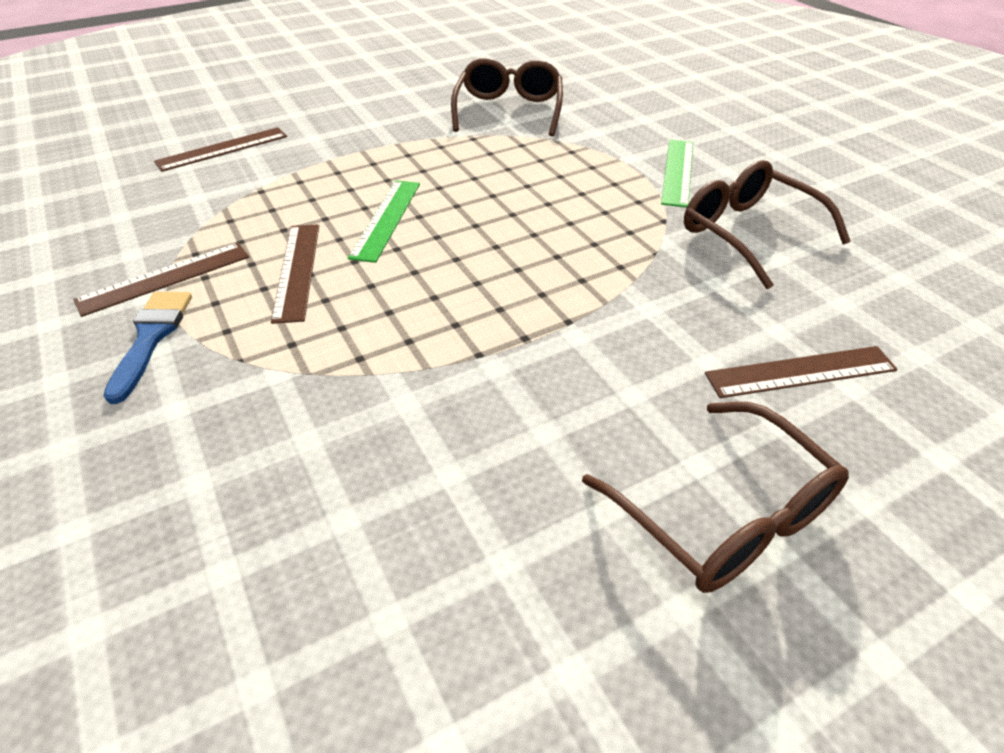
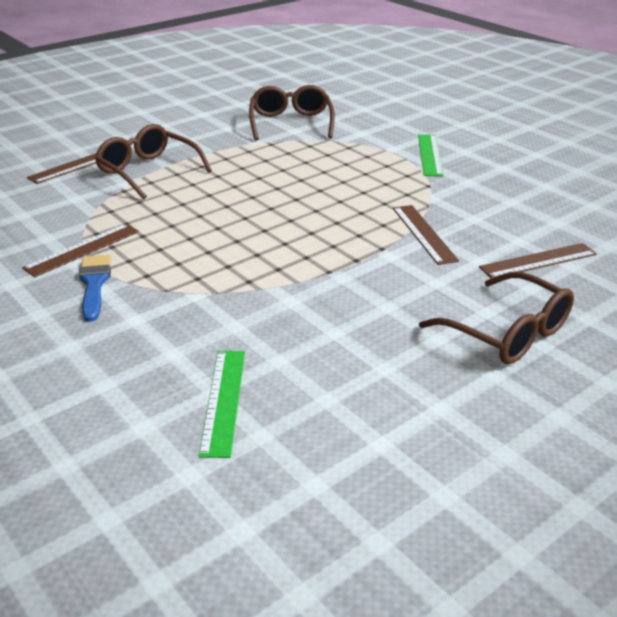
camera: 10 degrees left, 10 degrees down
(297, 270) = (179, 237): brown ruler -> brown ruler (423, 234)
(386, 219) = (229, 200): green ruler -> green ruler (223, 401)
(749, 234) = (488, 188): brown glasses -> brown glasses (148, 171)

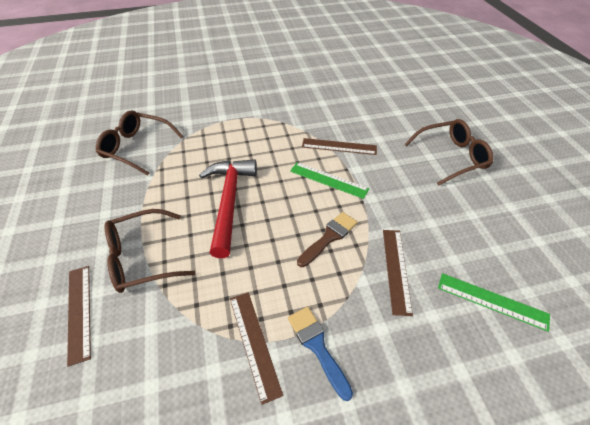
camera: 65 degrees left, 15 degrees up
(94, 284) = (317, 346): blue brush -> blue brush turned 45 degrees clockwise
(247, 261) = (329, 237): none -> brown brush
(254, 190) = (229, 201): none -> red hammer
(430, 155) = (244, 107): green ruler -> green ruler (328, 180)
(538, 261) = (388, 120): brown ruler -> brown ruler (396, 269)

